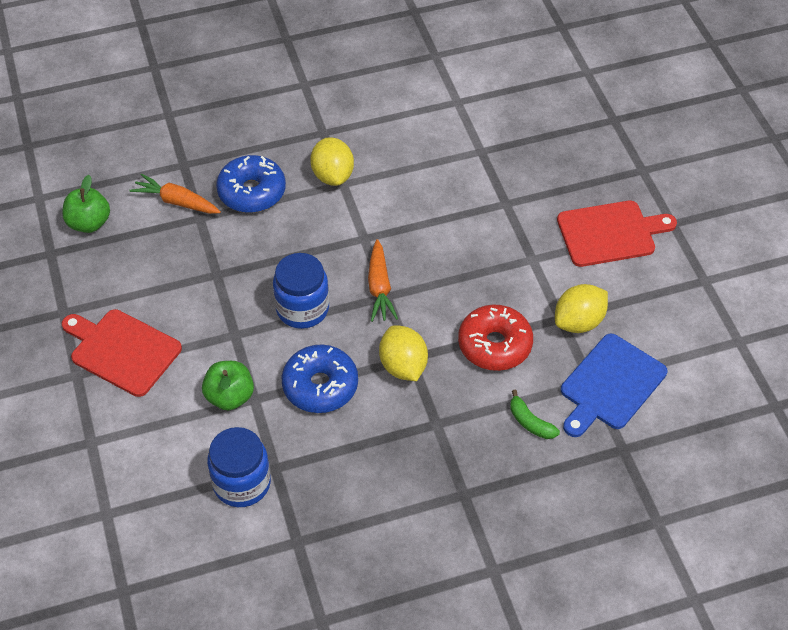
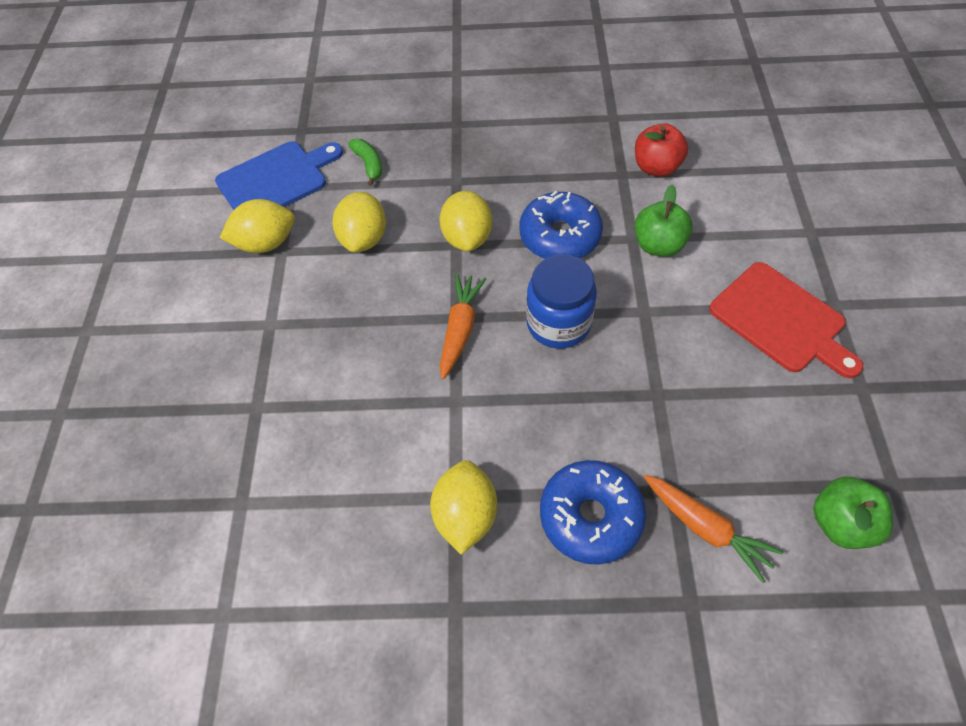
camera: 160 degrees left, 5 degrees up
(242, 483) = (656, 167): blue jar -> red apple
(494, 345) = (364, 239): red donut -> yellow lemon
(610, 233) = (163, 334): red cutting board -> none

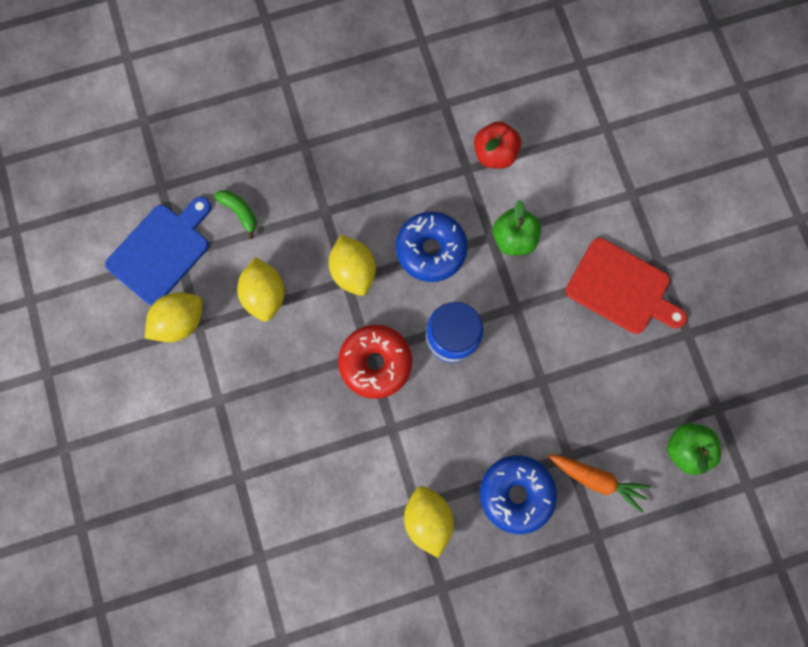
camera: 20 degrees left, 20 degrees up
(460, 329) = (375, 363): orange carrot -> red donut

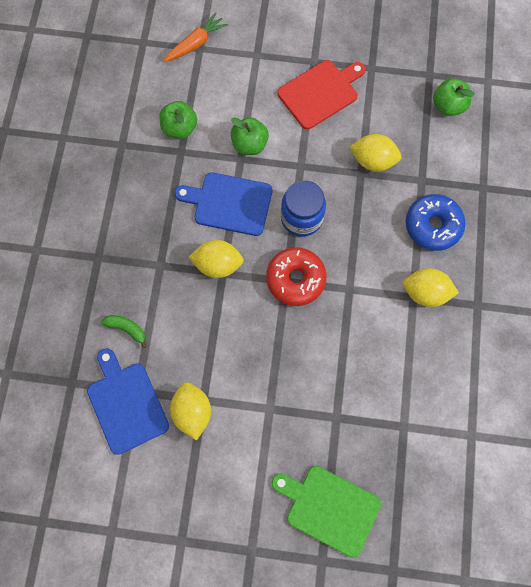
camera: 65 degrees left, 5 degrees down
(138, 511) = (329, 508): none -> green cutting board
(240, 212) = (127, 329): green banana -> green banana turned 45 degrees clockwise
(265, 295) = (203, 337): yellow lemon -> yellow lemon (373, 161)
(431, 250) = (229, 203): blue donut -> blue cutting board
(494, 154) = (180, 128): red apple -> green apple
(596, 479) = (445, 170): orange carrot -> orange carrot (196, 43)

